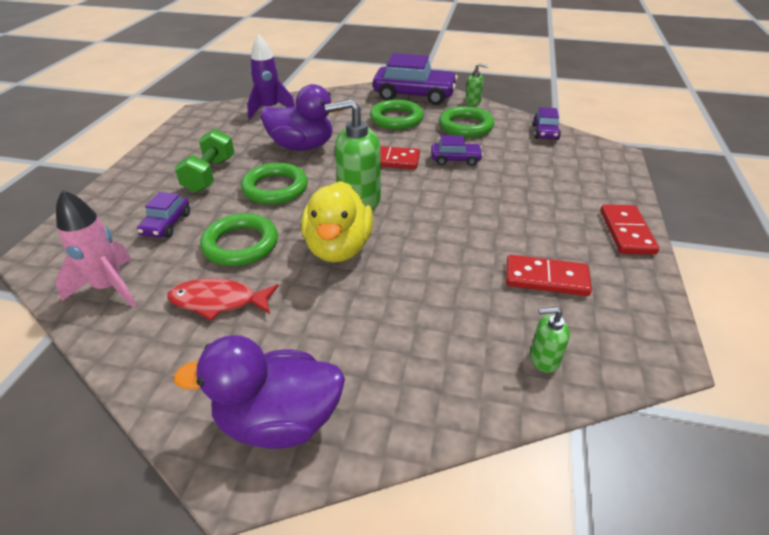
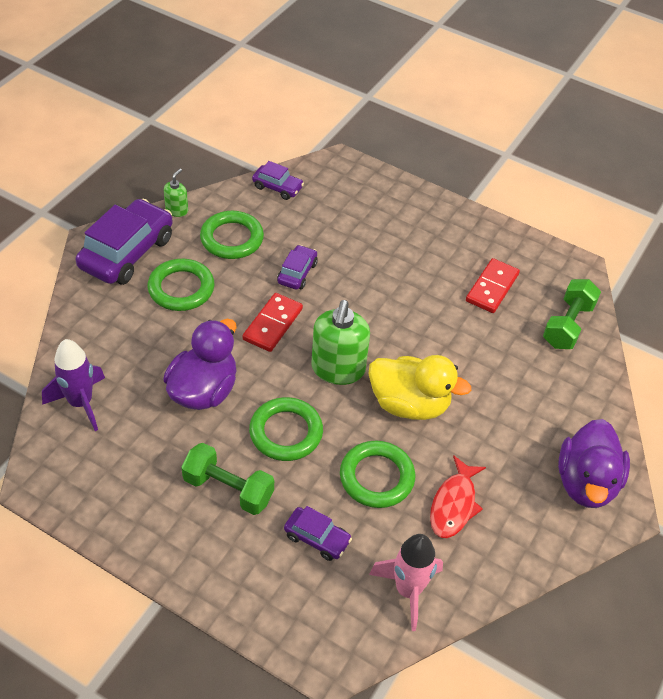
camera: 75 degrees left, 10 degrees up
(544, 359) = (567, 325): green soap dispenser -> green dumbbell
(626, 232) = (454, 217): red domino -> none

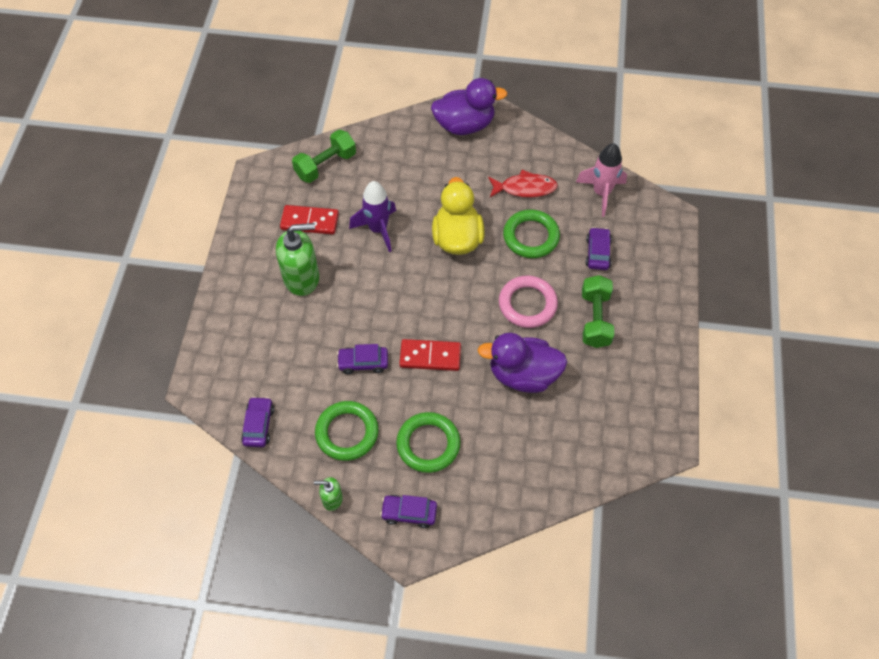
camera: 110 degrees left, 10 degrees up
(81, 403) = (586, 456): purple rocket -> purple rocket (378, 229)
(127, 252) = (409, 513): purple car -> purple car, size x0.51
(286, 432) = (527, 304): green ring -> pink ring
(338, 369) = (450, 294): green soap dispenser -> green soap dispenser (302, 278)
(567, 325) = (325, 165): green dumbbell -> green dumbbell turned 45 degrees counterclockwise

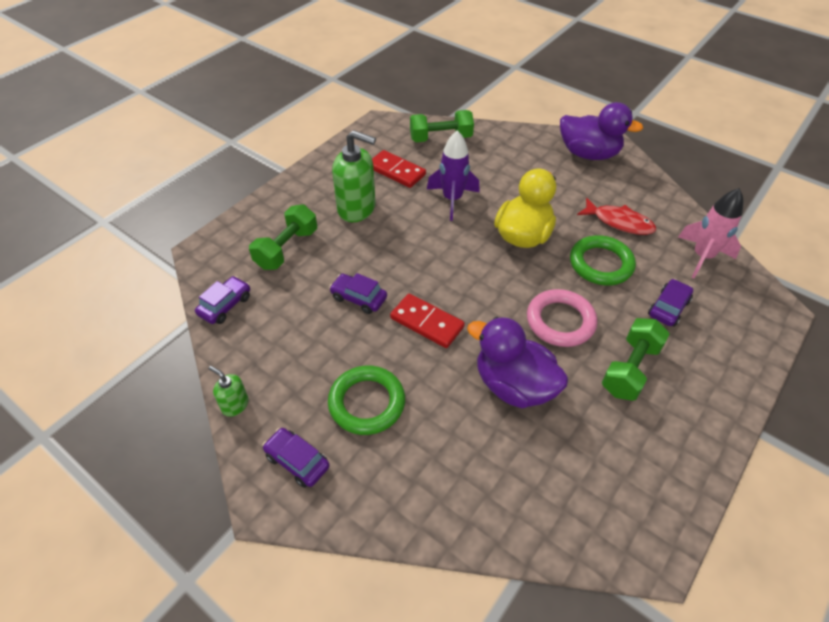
camera: 30 degrees right, 10 degrees down
(270, 348) = (287, 249): none -> green dumbbell
(347, 432) = (297, 351): green ring -> none

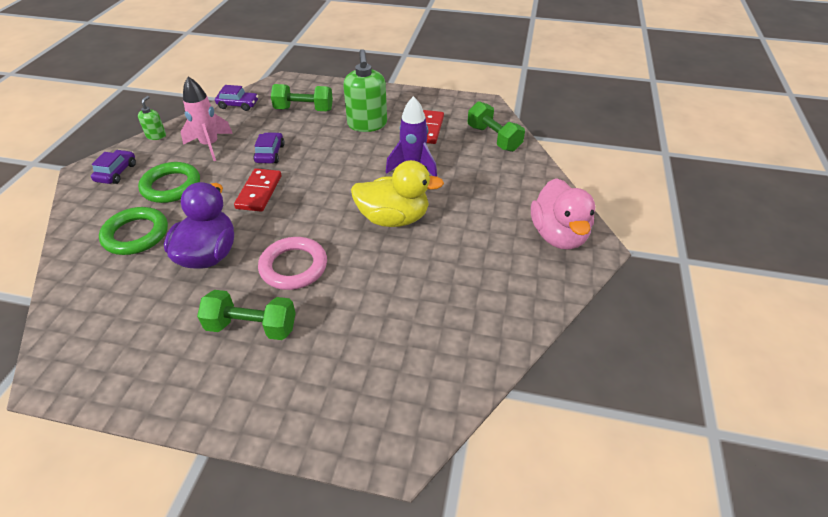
camera: 65 degrees right, 5 degrees down
(588, 154) = (558, 235): purple duck -> pink duck
(601, 264) = (386, 279): green ring -> green ring (136, 234)
(619, 222) = (460, 281): red fish -> none
(668, 308) = (349, 343): purple car -> none
(702, 257) = (448, 362): pink rocket -> pink rocket (210, 145)

